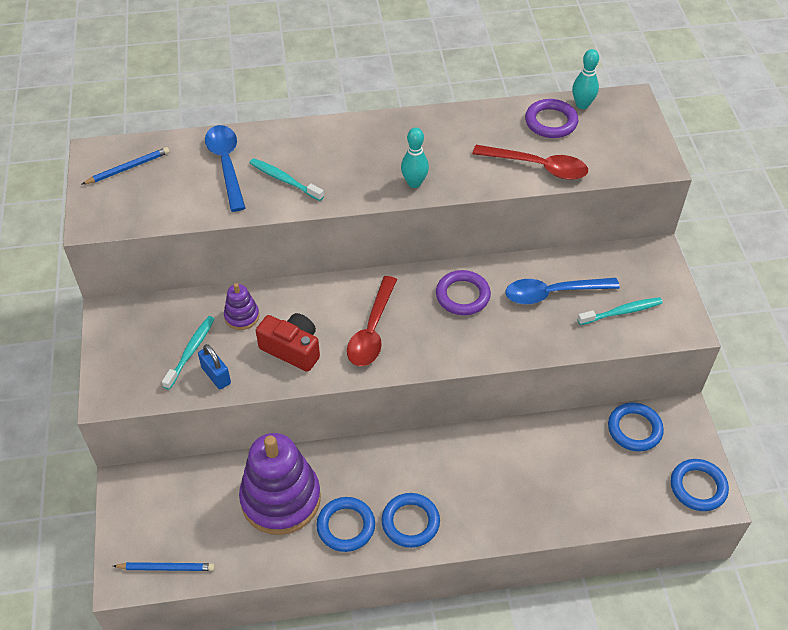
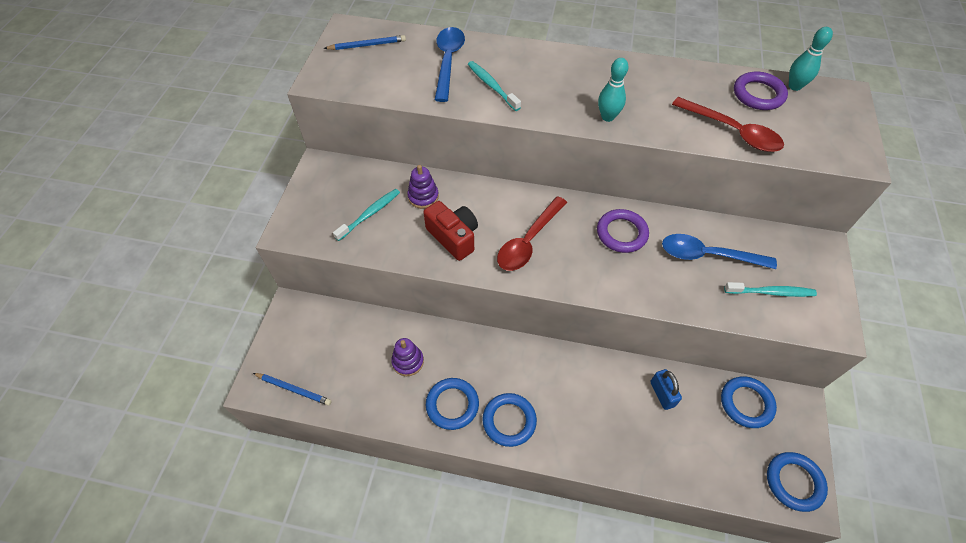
camera: 20 degrees right, 5 degrees up
(216, 375) = (381, 241): blue padlock -> blue padlock (662, 394)
(281, 499) = (408, 361): purple stacking toy -> purple stacking toy, size x0.45

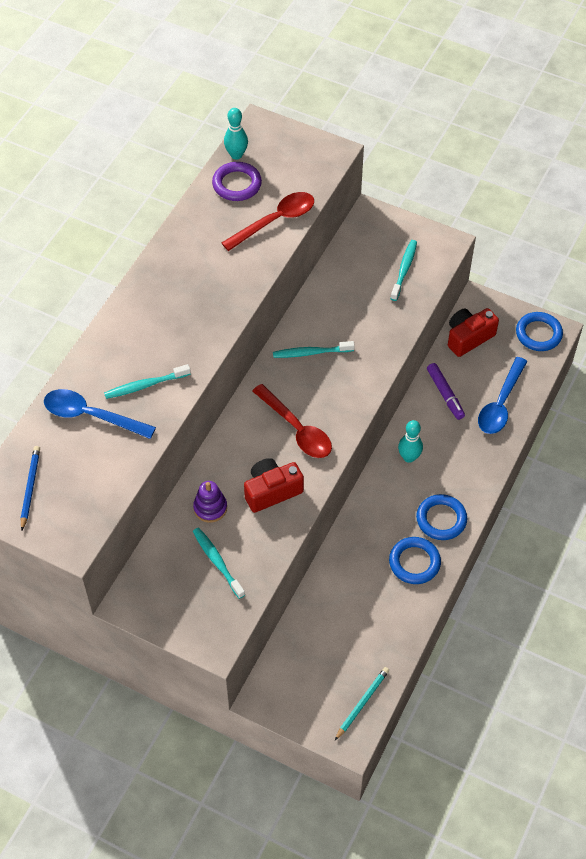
camera: 75 degrees left, 0 degrees up
(293, 389) = (362, 703): blue pencil -> turquoise pencil
(408, 361) = (359, 592): purple stacking toy -> none
(607, 117) = (224, 304): turquoise bowling pin -> turquoise bowling pin (409, 457)
(621, 233) = (311, 353): purple ring -> turquoise toothbrush
(662, 394) = (445, 394): blue padlock -> purple marker
(708, 255) = (355, 298): blue spoon -> blue spoon (500, 404)
(746, 403) = (468, 337): blue ring -> red camera

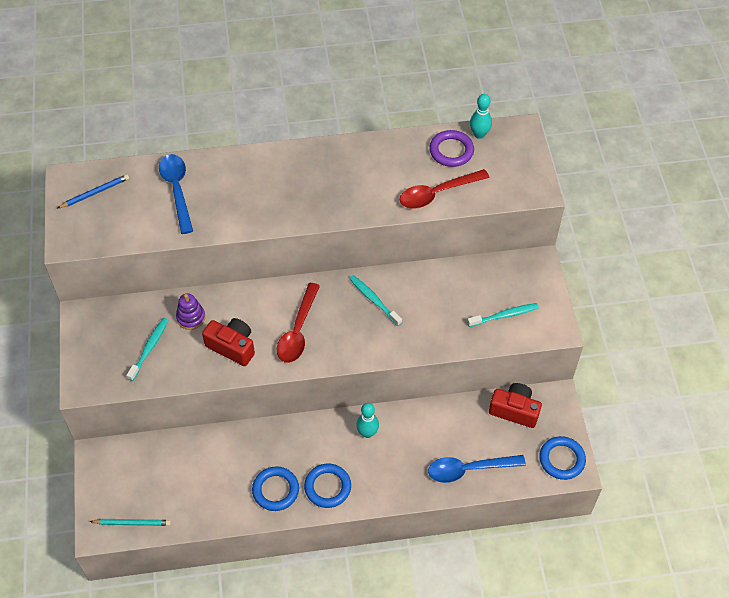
camera: 55 degrees right, 0 degrees up
(145, 385) = (225, 205): turquoise toothbrush -> none
(275, 221) = (437, 193): red spoon -> red spoon turned 135 degrees clockwise
(445, 394) = (446, 424): purple marker -> none

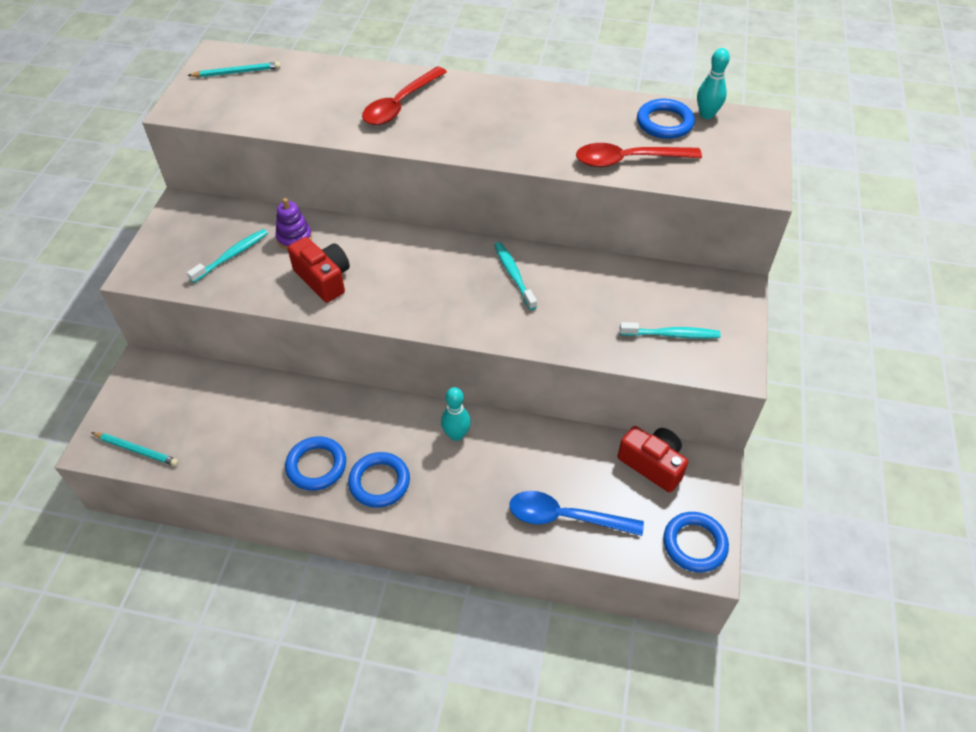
camera: 20 degrees right, 5 degrees down
(95, 193) = (237, 72): blue pencil -> turquoise pencil
(177, 190) = (325, 89): blue spoon -> none
(298, 331) = (407, 283): red spoon -> red spoon (400, 104)
(451, 151) = (664, 123): purple ring -> blue ring

